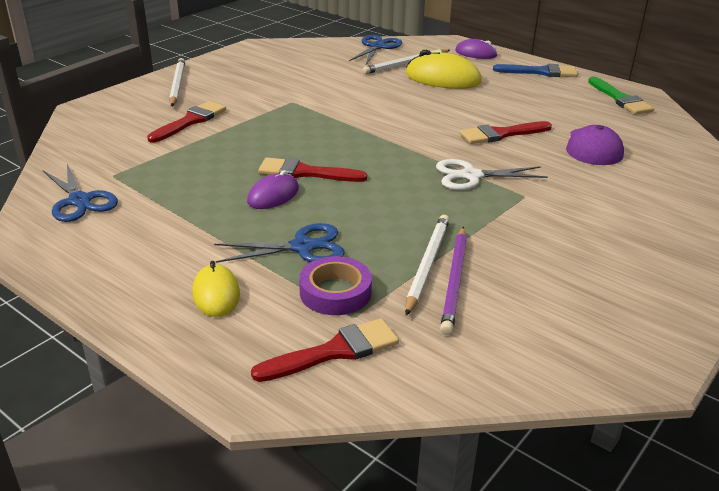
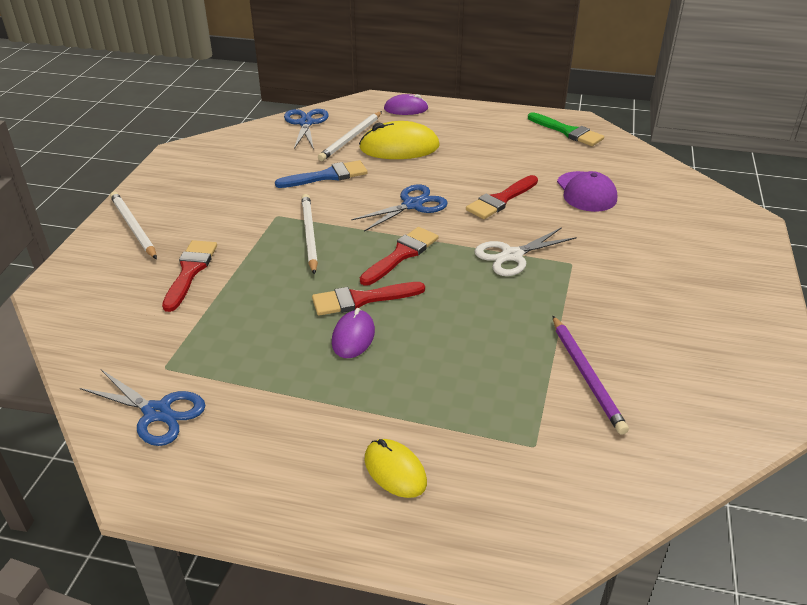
camera: 25 degrees left, 5 degrees up
(302, 247) = (430, 387): blue scissors -> blue scissors (412, 205)
(334, 351) = (549, 489): red brush -> red brush (401, 254)
(335, 292) = (499, 426): purple tape -> none
(427, 264) = (551, 366): white pencil -> white pencil (309, 235)
(540, 72) = (480, 117): blue brush -> blue brush (327, 176)

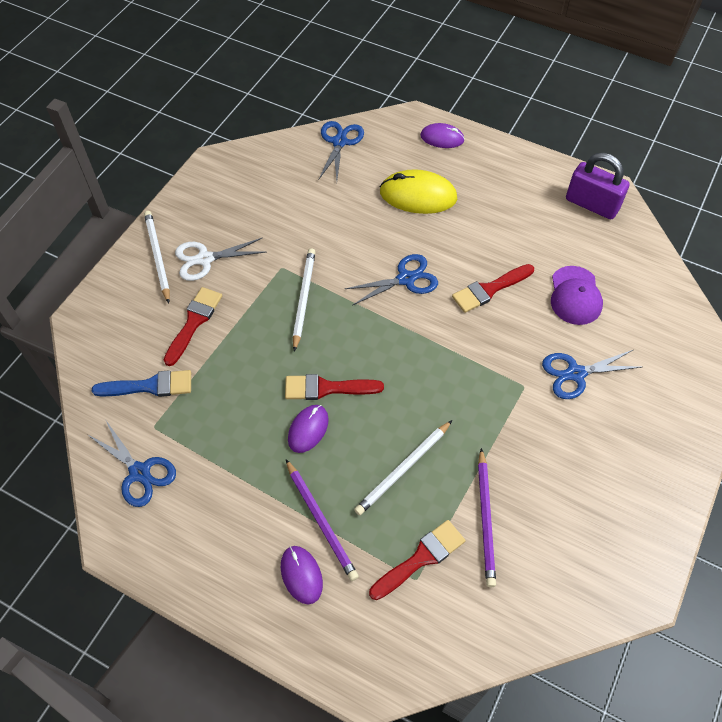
camera: 15 degrees right, 20 degrees up
(327, 176) = (340, 223): blue brush -> blue brush (150, 386)
(351, 138) = (376, 173): white pencil -> white pencil (403, 469)
(395, 471) = (301, 575): yellow mouse -> purple mouse
(399, 414) = (321, 521): none -> purple pencil
(401, 254) = (376, 341): red brush -> red brush (421, 558)
(512, 255) = (474, 364): white scissors -> white scissors (205, 259)
(568, 132) = (591, 204): green brush -> purple padlock
(617, 245) = (575, 373): none -> blue scissors

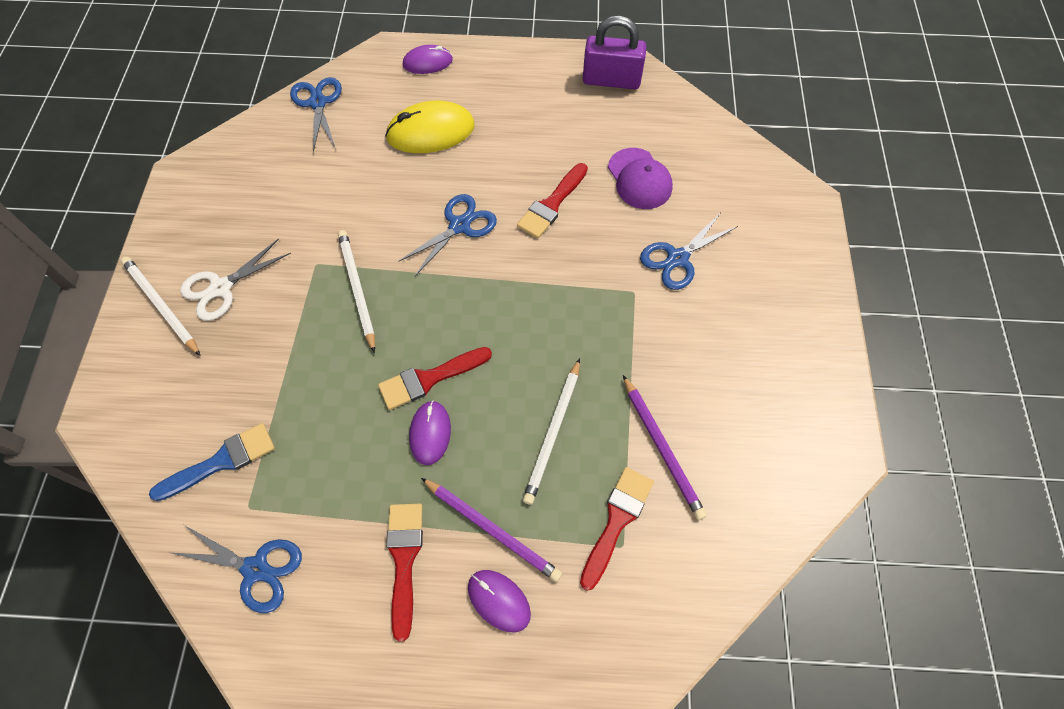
camera: 25 degrees left, 5 degrees up
(194, 322) = (241, 365): red brush -> red brush (404, 559)

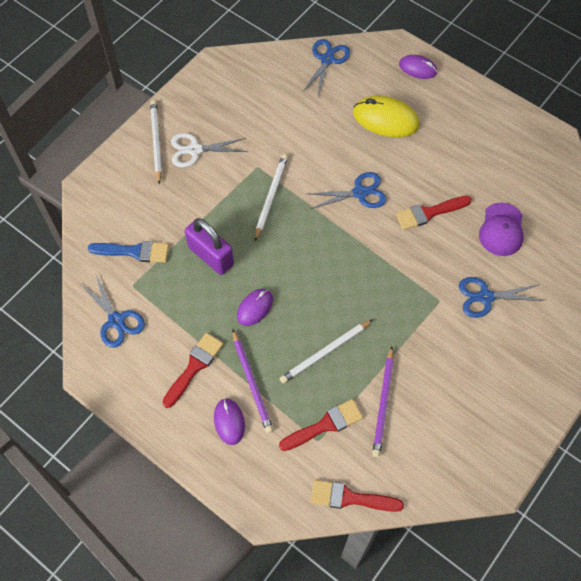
camera: 35 degrees right, 0 degrees up
(429, 379) = (276, 276): red brush -> red brush (350, 498)
(611, 80) = (536, 149): purple padlock -> purple padlock (211, 256)

